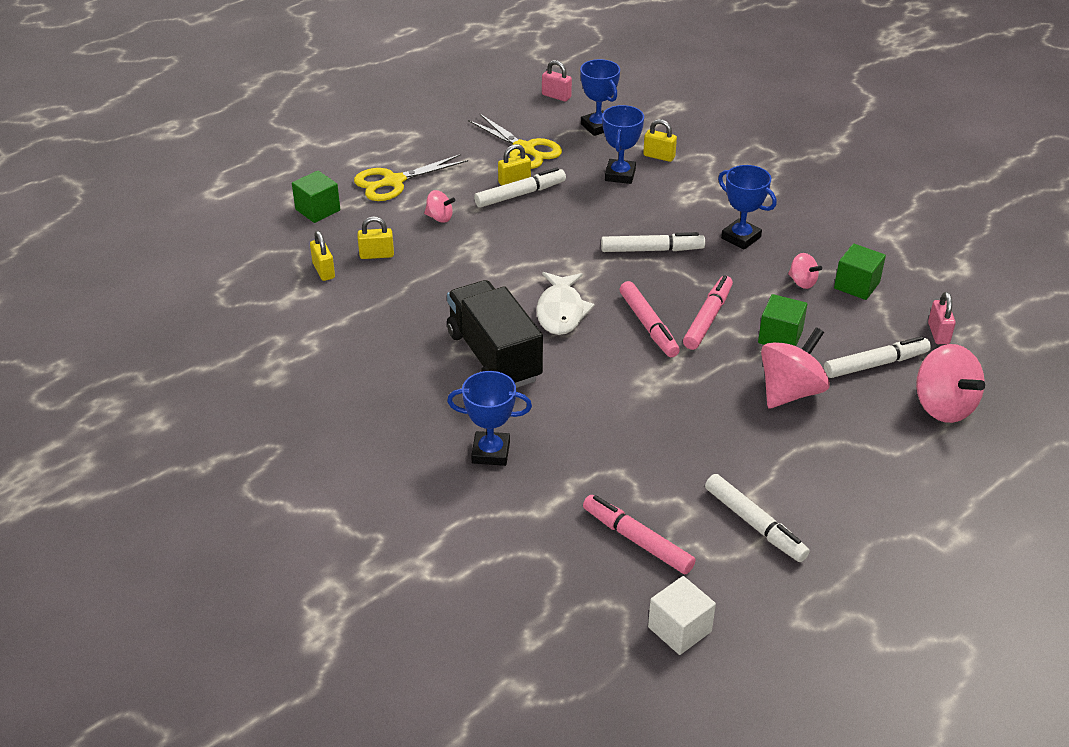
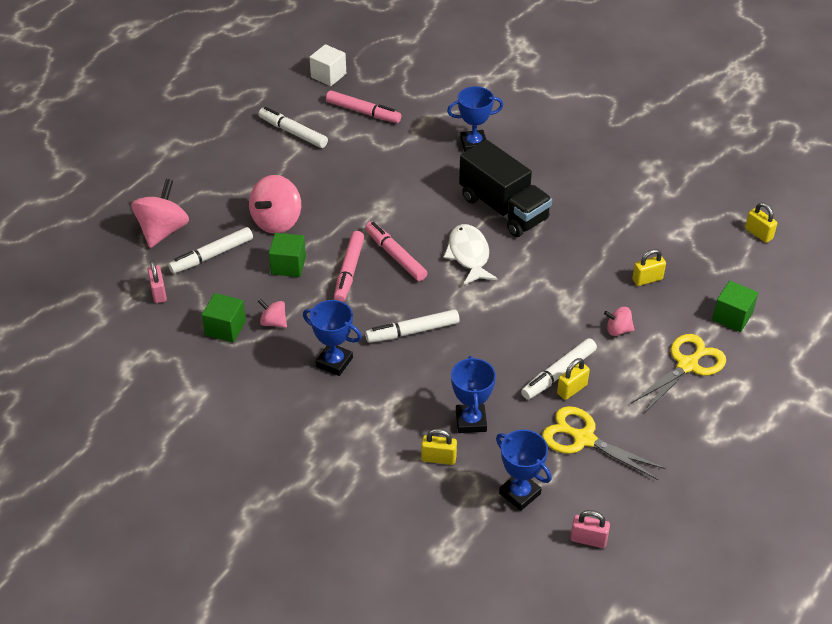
camera: 165 degrees right, 5 degrees up
(324, 271) = (679, 255): yellow padlock -> yellow padlock (758, 234)
(943, 406) = (163, 231): pink spinning top -> pink spinning top turned 60 degrees clockwise

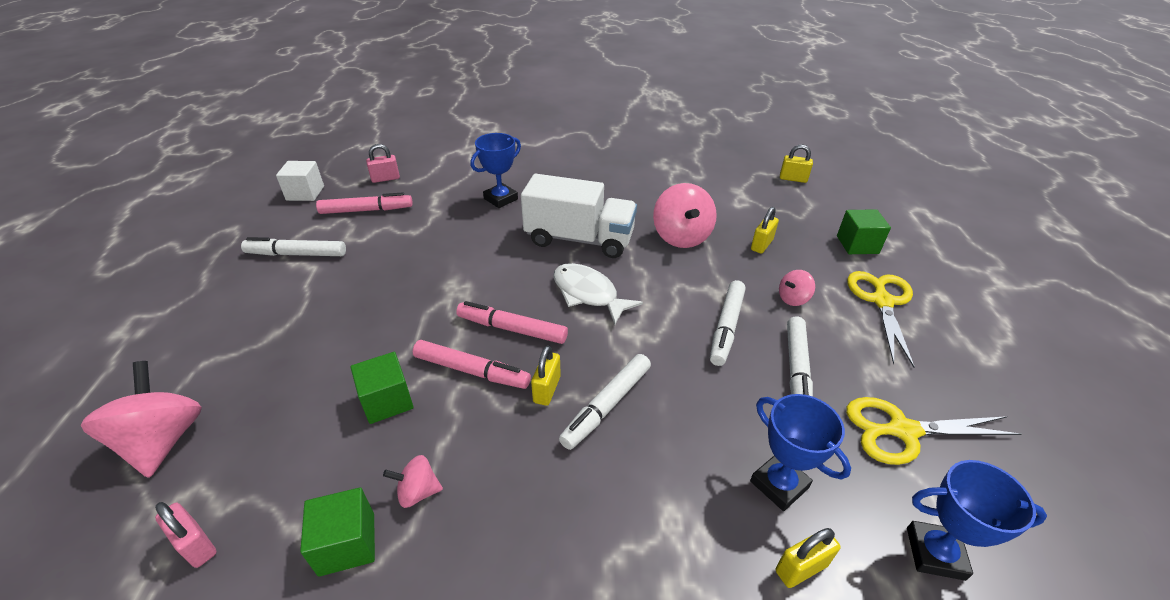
camera: 35 degrees left, 5 degrees down
(212, 255) = (263, 440): white marker -> white marker (726, 327)
(277, 221) = (336, 354): pink spinning top -> pink spinning top (681, 237)
(334, 362) = (546, 504): blue trophy -> none
(349, 271) = (471, 371): pink marker -> pink marker turned 45 degrees counterclockwise
(503, 209) = (579, 239): black truck -> white truck
(572, 389) = (827, 380): yellow padlock -> yellow padlock (547, 389)
(588, 539) = (1069, 567): pink padlock -> pink padlock (385, 179)

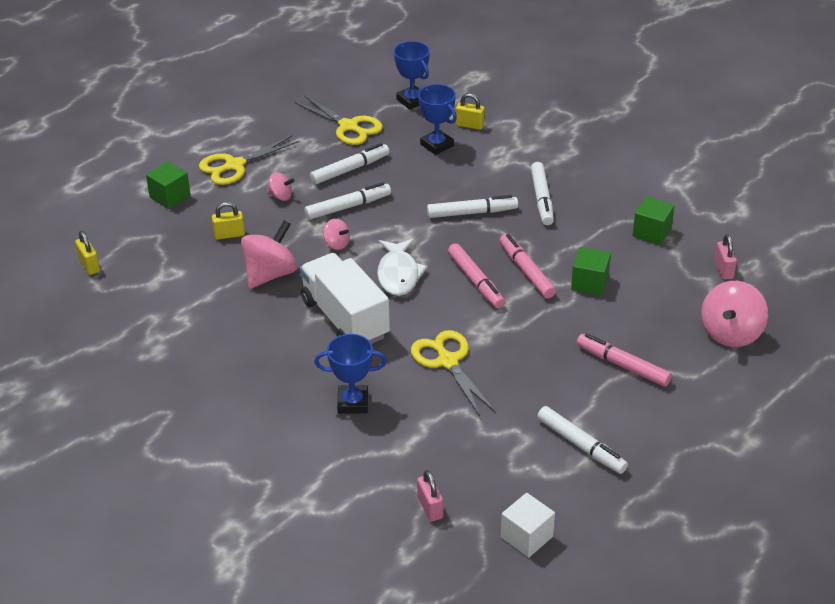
camera: 135 degrees left, 0 degrees up
(366, 210) = (485, 467): pink marker -> pink marker (623, 365)
(385, 179) = (430, 508): pink padlock -> pink padlock turned 45 degrees clockwise
(418, 492) = (605, 233): pink spinning top -> pink spinning top (336, 244)
(462, 253) = (448, 361): none -> yellow scissors
(547, 389) = (494, 237): yellow padlock -> none
(550, 491) = (541, 199): none -> white marker
(779, 484) = (437, 145): blue trophy -> blue trophy turned 45 degrees counterclockwise

